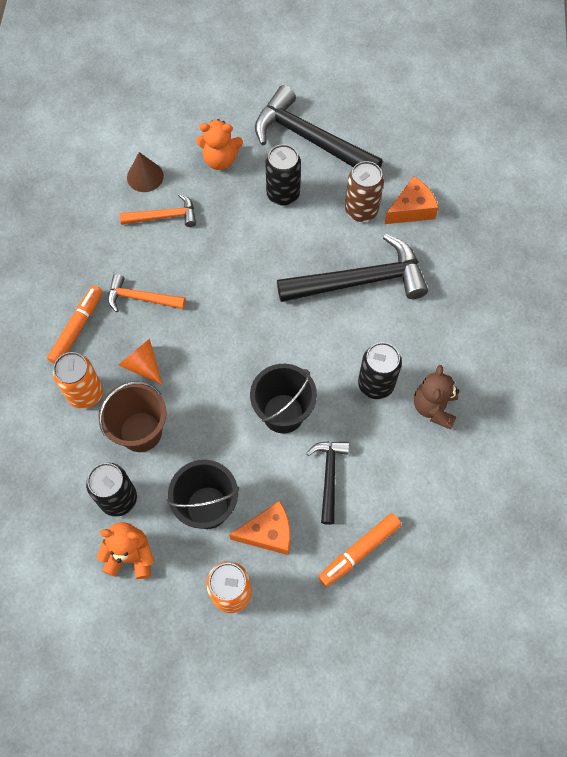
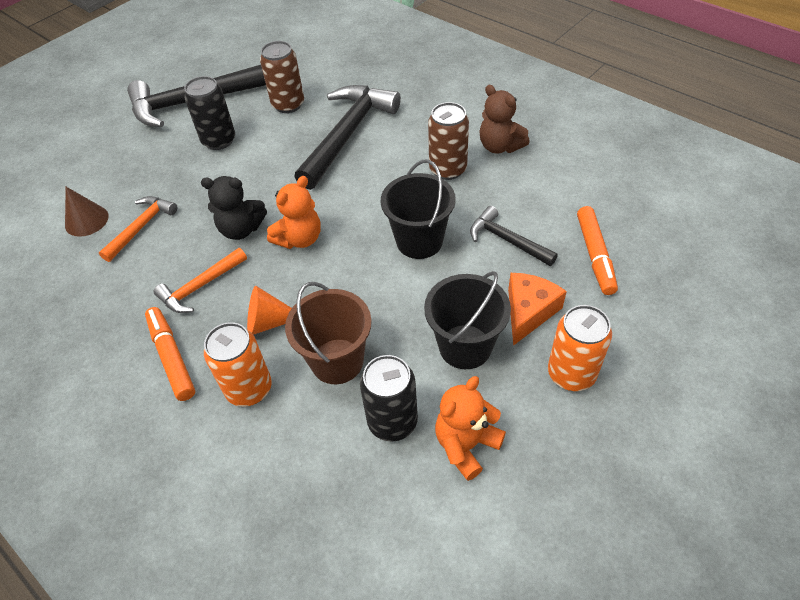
camera: 50 degrees left, 15 degrees down
(208, 283) = (241, 229): none -> black teddy bear
(220, 159) = (138, 162): orange teddy bear -> orange teddy bear (299, 239)
(376, 384) = (448, 169): black can -> brown can
(411, 209) = (319, 79): orange cheese -> none

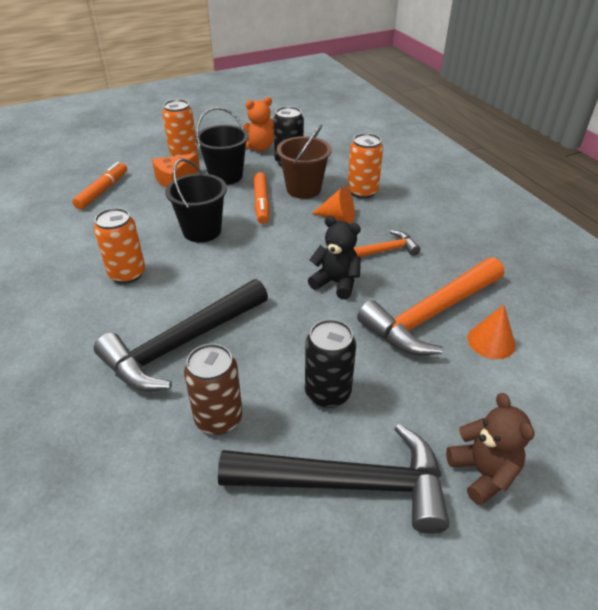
camera: 160 degrees left, 10 degrees down
(86, 220) = (491, 341): brown cone -> orange cone
(142, 227) = (430, 315): orange hammer -> orange hammer, size x1.87
(171, 357) = (410, 218): orange marker -> orange marker (261, 203)
(299, 239) = (290, 260): orange teddy bear -> none
(448, 169) = (127, 274): brown can -> orange can
(500, 146) = (63, 278): brown teddy bear -> brown teddy bear (483, 472)
(506, 240) = (144, 214): black hammer -> none

